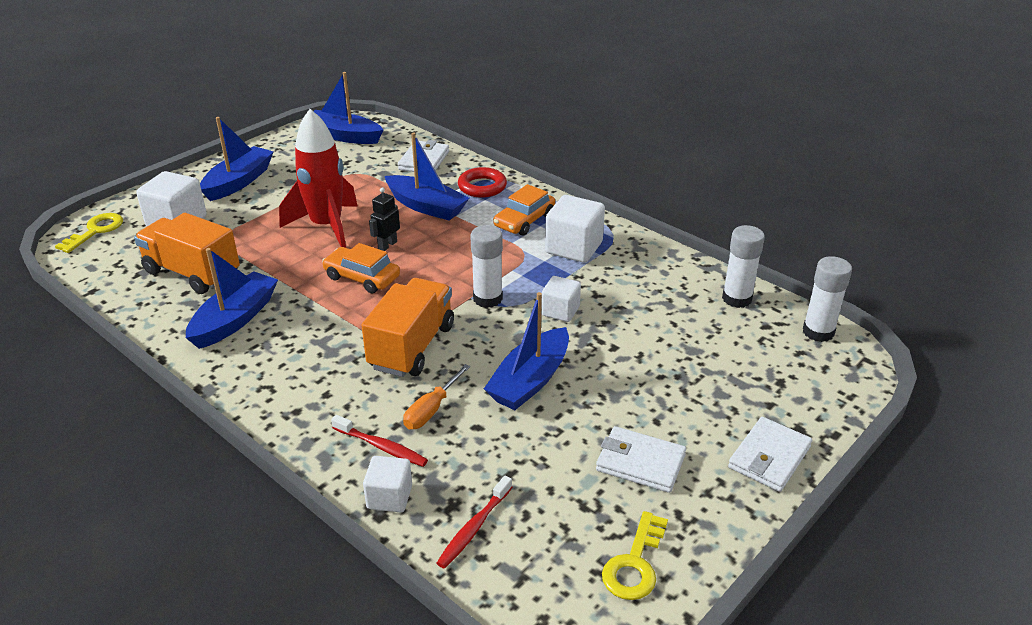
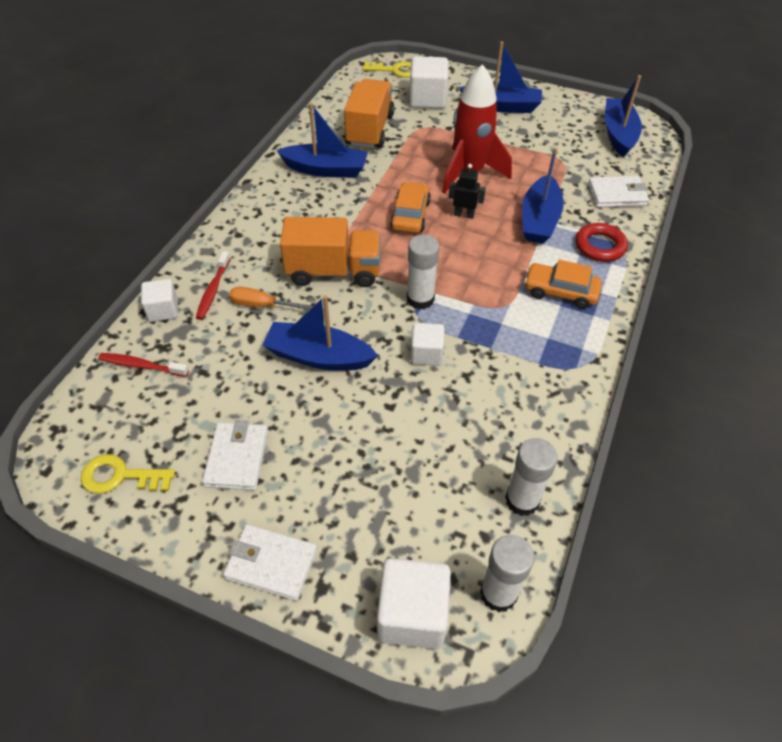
camera: 70 degrees right, 15 degrees up
(574, 248) = (536, 340): white cube -> white cube (412, 615)

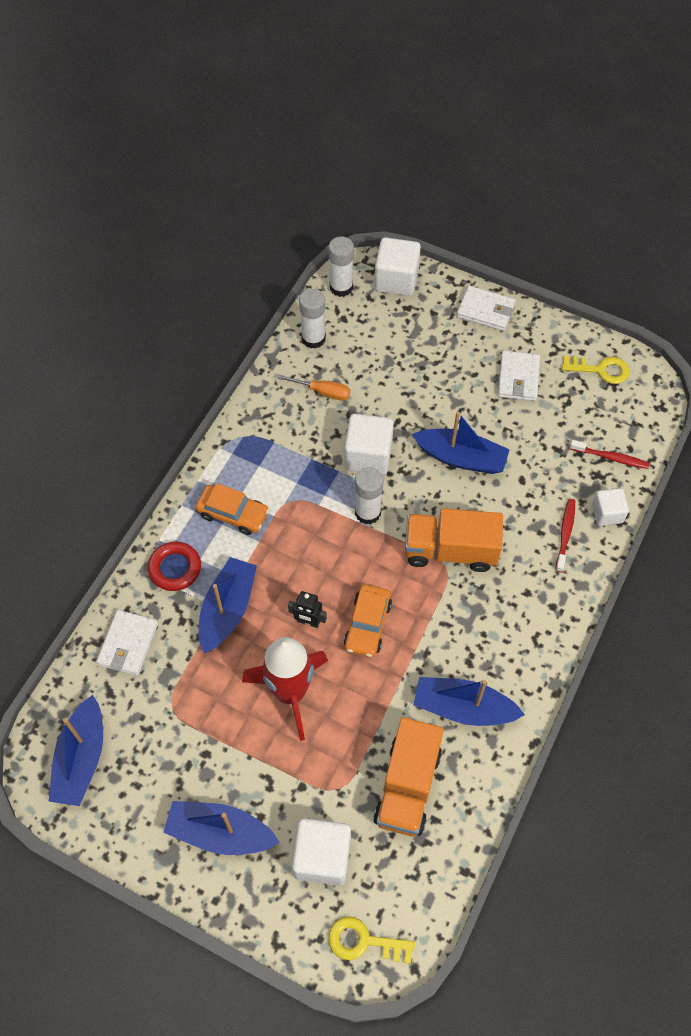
camera: 175 degrees left, 10 degrees up
(261, 305) = (516, 514): orange screwdriver -> orange screwdriver (323, 392)
(426, 354) = (368, 455): white cube -> white cube, size x1.62
(616, 195) = (128, 644): white wallet -> white wallet turned 75 degrees counterclockwise

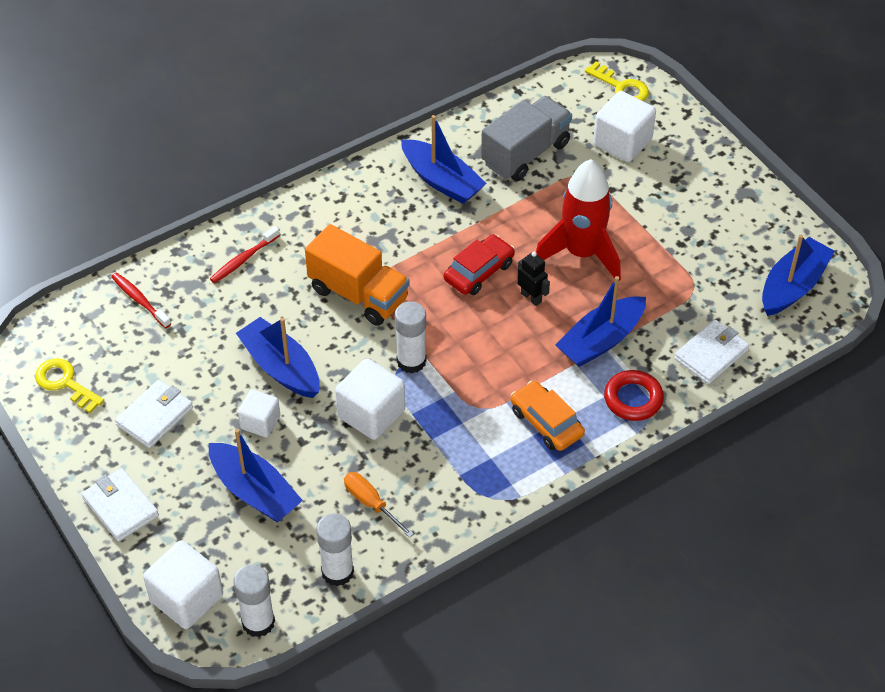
camera: 150 degrees left, 10 degrees down
(220, 833) = (696, 189): blue boat -> blue boat (254, 491)
(367, 625) = (479, 271): orange car -> red car
(407, 786) = (525, 153): orange truck -> grey truck
(607, 513) = (190, 258): white cube -> white cube (260, 422)

